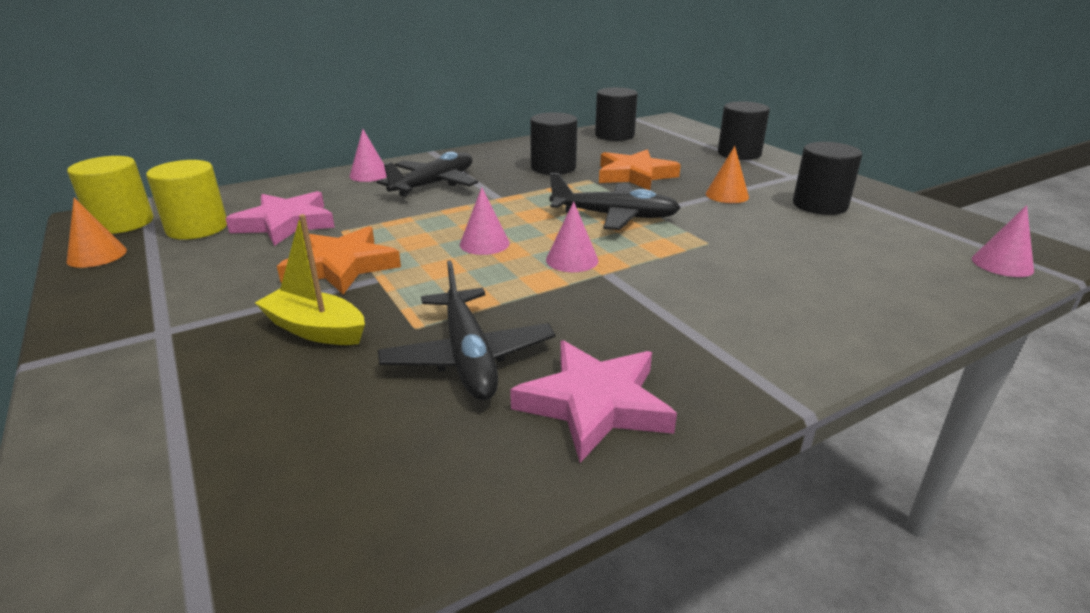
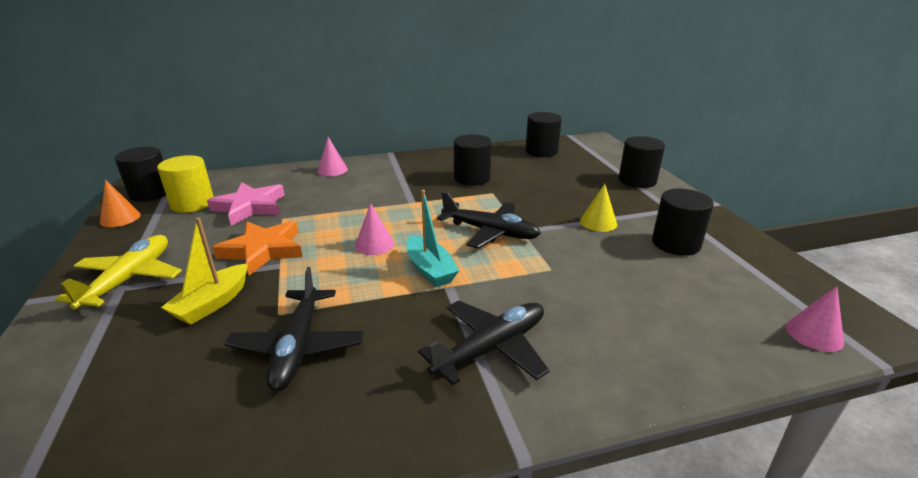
camera: 15 degrees right, 0 degrees up
(122, 223) = (151, 193): yellow cylinder -> black cylinder
(169, 320) = (129, 279): none -> yellow plane
(315, 329) = (212, 303): yellow boat -> yellow boat turned 105 degrees counterclockwise
(434, 184) = (372, 184): black plane -> black plane (490, 348)
(572, 260) = (430, 269): pink cone -> turquoise boat
(594, 404) = (360, 410): pink star -> none
(635, 175) = (533, 193): orange star -> none
(727, 195) = (598, 222): orange cone -> yellow cone

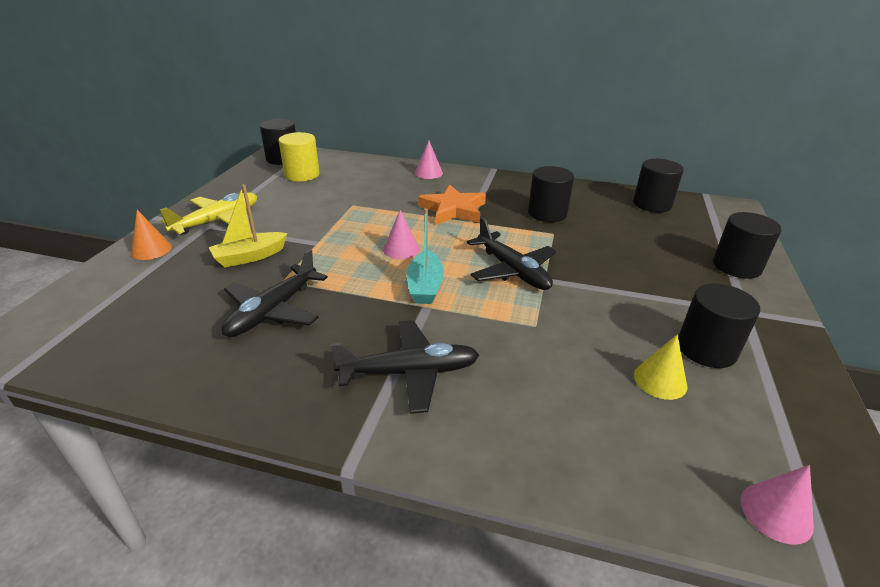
camera: 30 degrees right, 5 degrees up
(120, 218) = (248, 173): orange cone -> orange cone (151, 249)
(250, 207) = (338, 189): pink star -> none
(263, 250) = (316, 227): orange star -> orange star (453, 210)
(598, 222) = (636, 297): yellow cone -> yellow cone (660, 380)

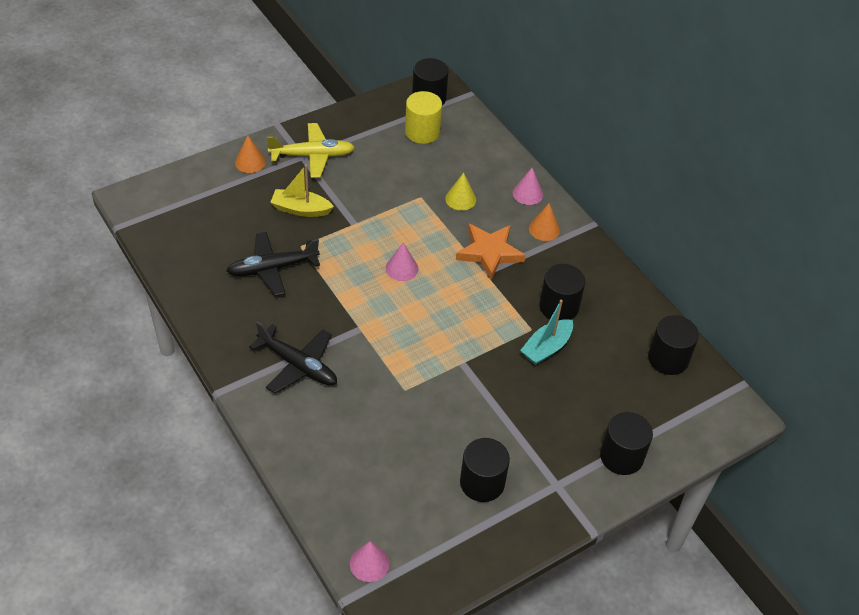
camera: 40 degrees right, 15 degrees up
(425, 286) = (377, 312): turquoise boat -> turquoise boat (546, 348)
(468, 183) = (544, 229): none -> orange cone
(512, 270) = (451, 340): black plane -> none
(660, 380) = (422, 474): yellow cone -> yellow cone (460, 199)

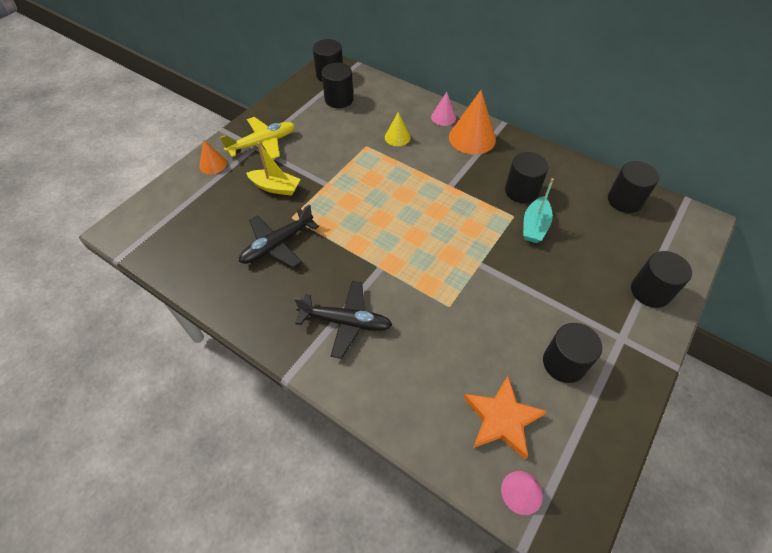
camera: 20 degrees left, 5 degrees up
(301, 209) = (275, 187): yellow boat -> yellow boat turned 150 degrees counterclockwise
(402, 268) = (385, 205): pink cone -> none
(422, 132) = (339, 99): yellow cylinder -> black cylinder
(489, 252) = (444, 169): orange star -> orange star (502, 419)
(544, 229) = (472, 138): orange cone -> orange cone, size x1.81

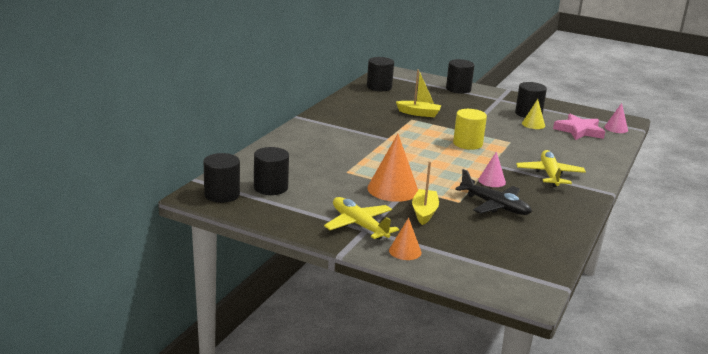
camera: 100 degrees left, 30 degrees down
(345, 322) = (549, 175): black plane -> yellow plane
(397, 137) = (329, 158): yellow cone -> yellow cone (533, 124)
(440, 257) = (467, 144): none -> yellow cylinder
(443, 117) = (294, 139): pink cone -> pink cone (492, 181)
(472, 138) = (322, 129): orange cone -> orange cone (392, 189)
(502, 419) = (579, 131): orange star -> pink star
(521, 191) = (383, 115): black cylinder -> none
(534, 226) = (419, 113): turquoise boat -> yellow boat

